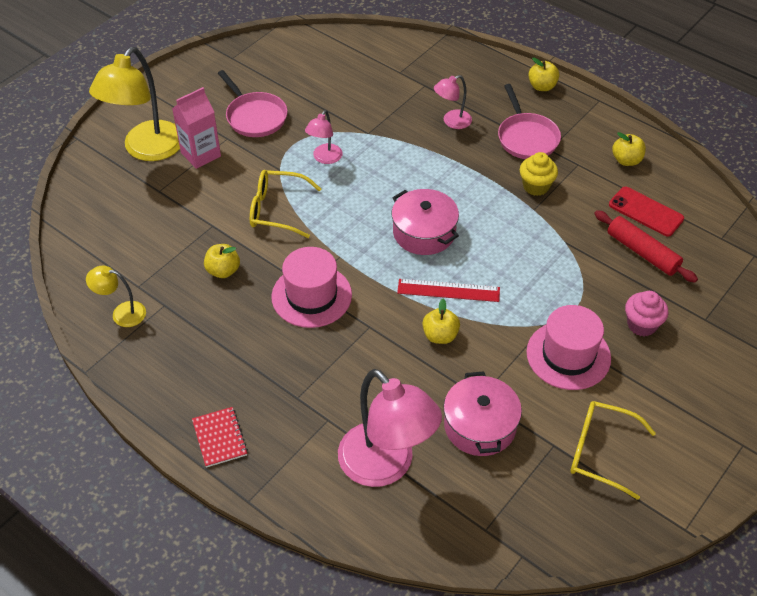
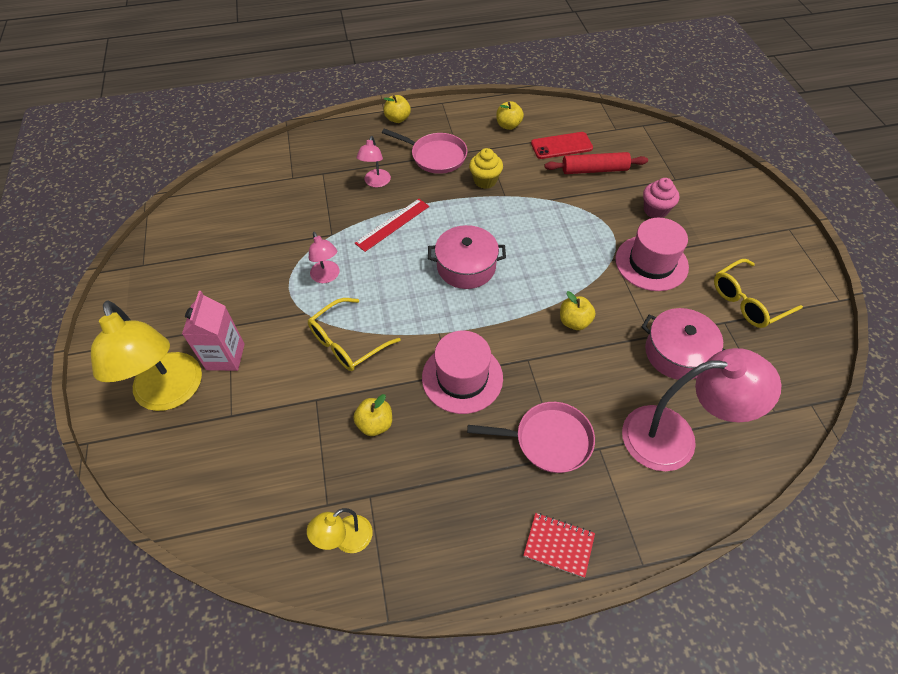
camera: 50 degrees left, 5 degrees up
(254, 117) = (228, 292): pink pan -> pink pan (548, 440)
(448, 290) = (535, 289): red ruler -> red ruler (392, 224)

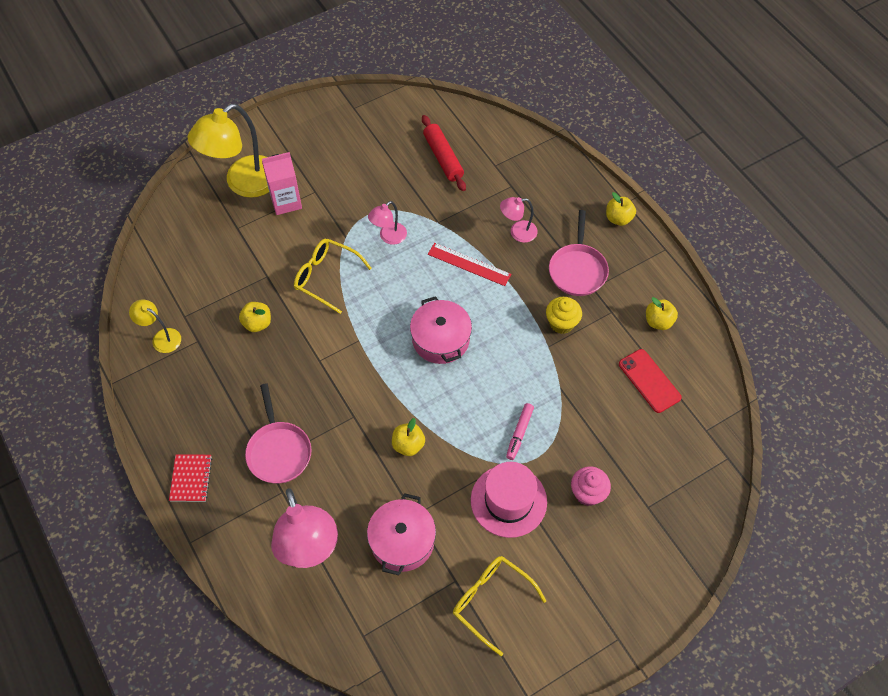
camera: 70 degrees right, 5 degrees up
(462, 377) = (319, 371): pink hat -> none
(586, 237) = (519, 433): none -> pink marker
(594, 170) = (625, 421): red rolling pin -> red rolling pin (443, 157)

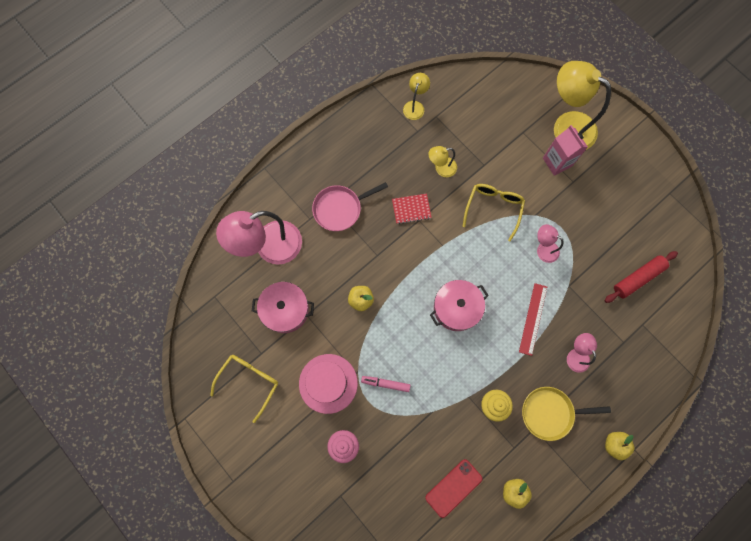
camera: 80 degrees right, 15 degrees up
(191, 478) = (310, 156): red notebook -> red notebook (411, 209)
(257, 323) = (441, 168): yellow apple -> yellow lamp
(577, 269) = (550, 413): pink pan -> yellow pan

